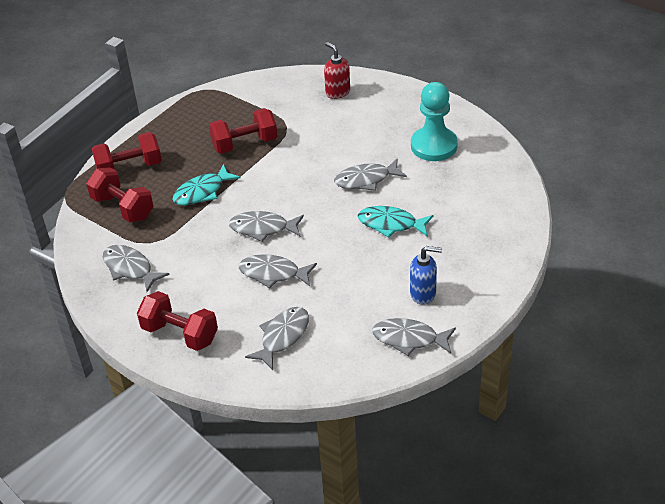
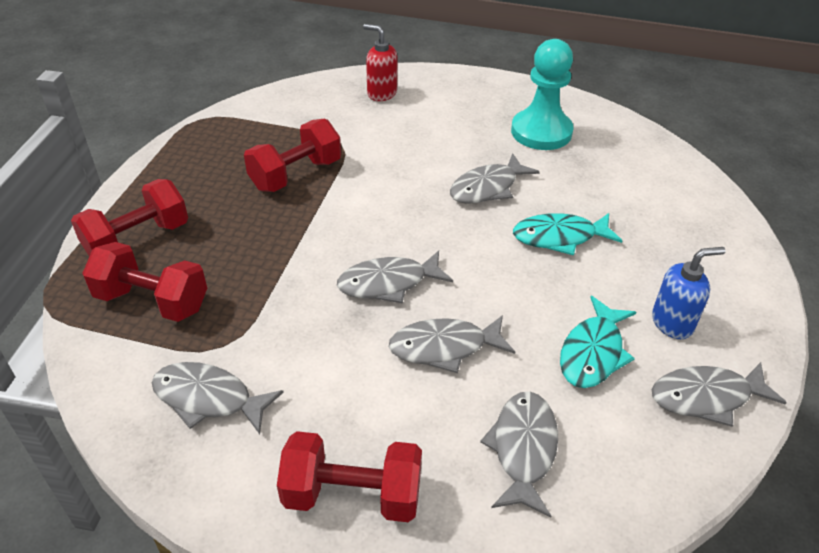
camera: 25 degrees left, 0 degrees up
(202, 192) = (268, 251): turquoise fish -> turquoise fish (593, 352)

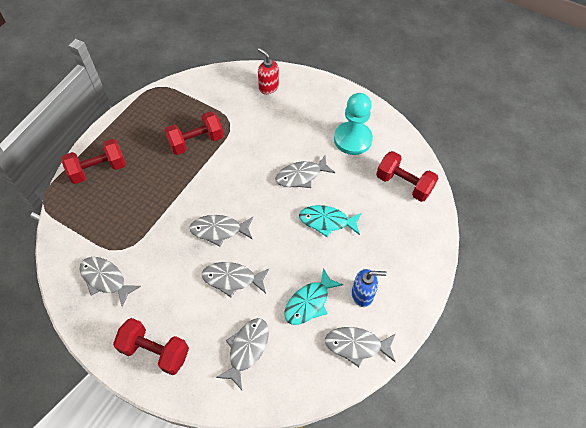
camera: 15 degrees right, 15 degrees up
(152, 301) = (95, 212): red dumbbell -> red dumbbell (403, 184)

